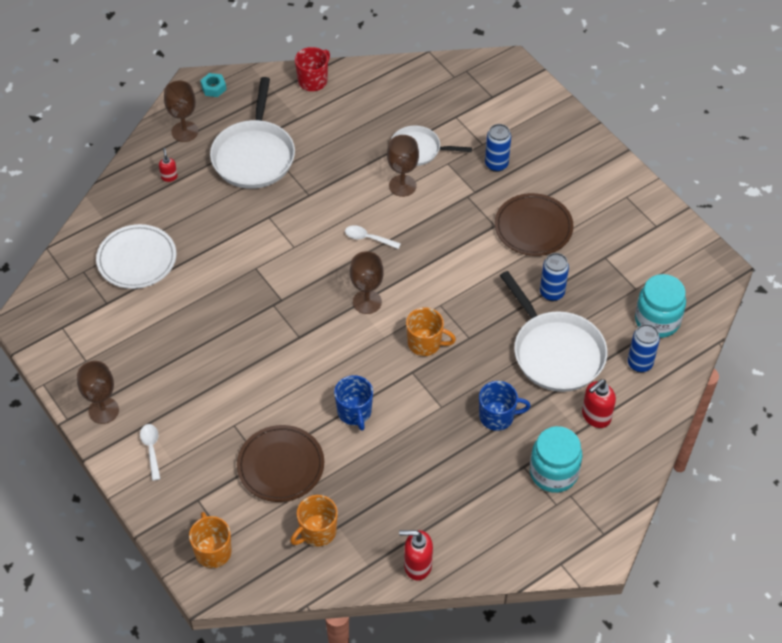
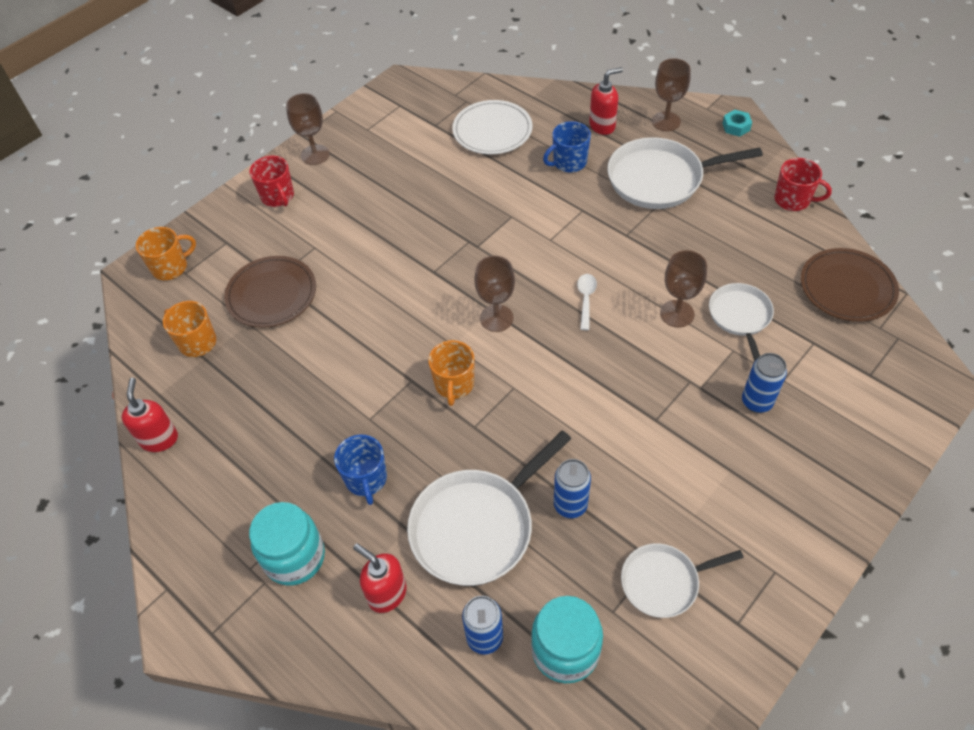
camera: 80 degrees right, 0 degrees up
(151, 449) = (278, 196): white spoon -> red mug
(169, 177) = (602, 126): red soap dispenser -> red soap dispenser, size x1.77
(354, 412) = (347, 340): blue mug -> blue mug (569, 162)
(533, 227) = (670, 463): brown plate -> brown plate (847, 288)
(621, 256) = (663, 582): none -> white pan

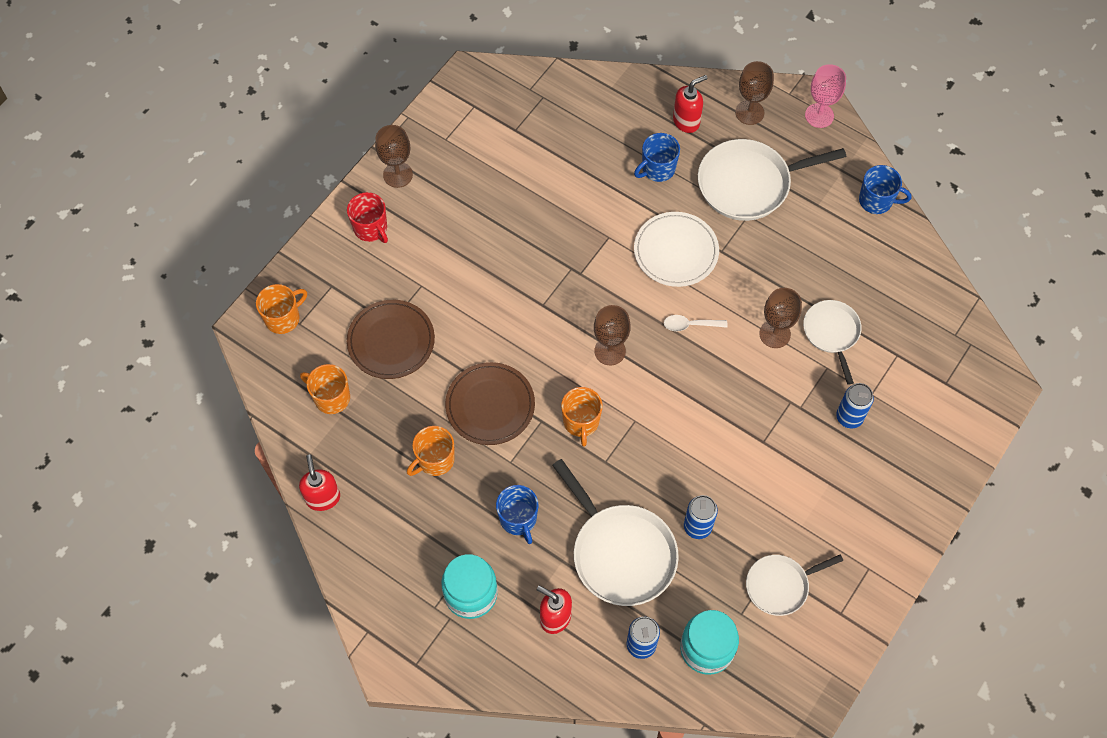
camera: 10 degrees left, 10 degrees up
(288, 410) = (435, 460): none -> orange mug
(476, 527) = (621, 553): white pan -> white pan turned 75 degrees counterclockwise
(492, 131) = (575, 134): white plate -> white plate (676, 251)
(586, 299) = (690, 325): white spoon -> white spoon turned 90 degrees counterclockwise
(736, 127) = (819, 115): turquoise nut -> pink goblet
(793, 200) = (876, 201): red mug -> blue mug
(847, 288) = (926, 295): brown plate -> brown plate (490, 405)

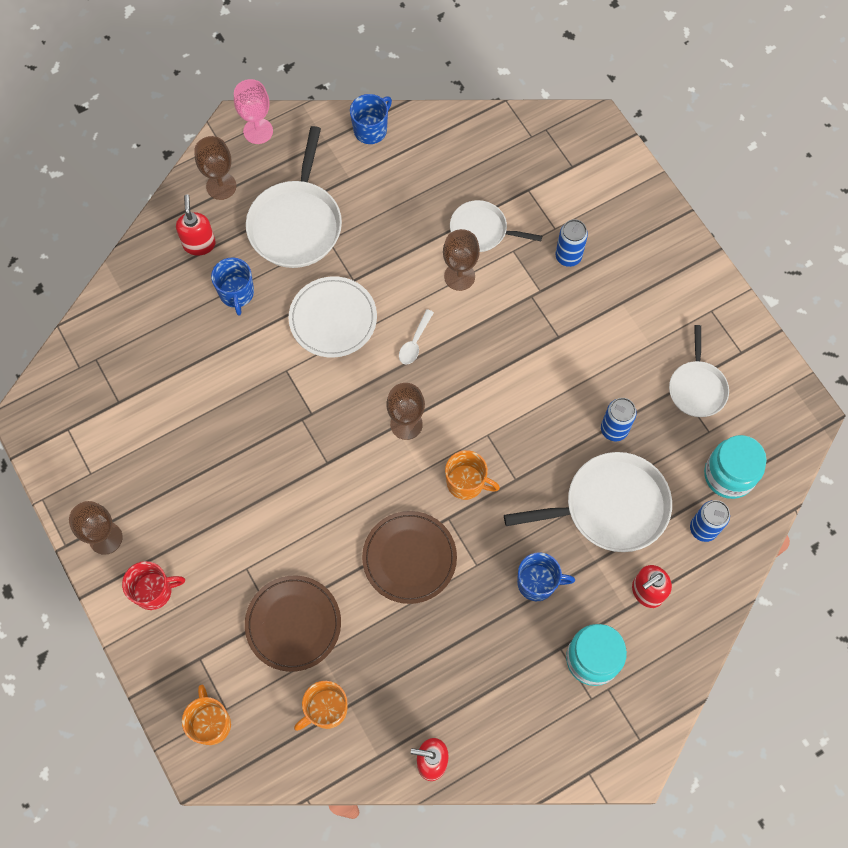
camera: 65 degrees left, 5 degrees up
(435, 460) = (442, 635): orange mug -> none

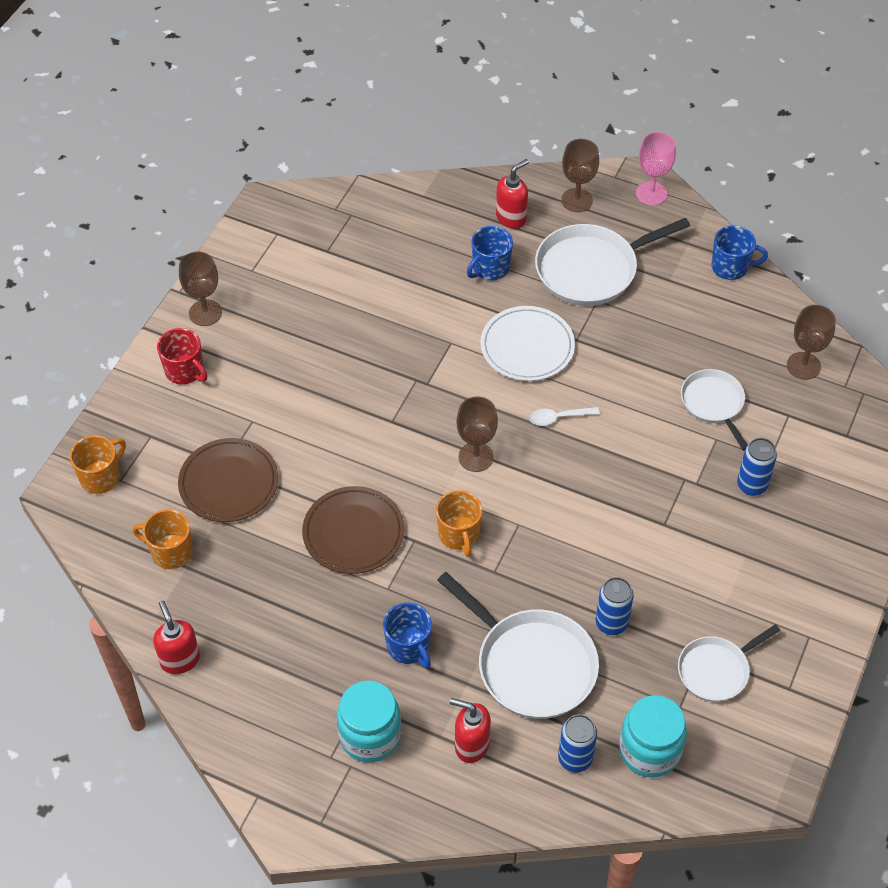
camera: 55 degrees right, 15 degrees down
(459, 276) = (652, 413): brown goblet -> brown goblet (803, 366)

